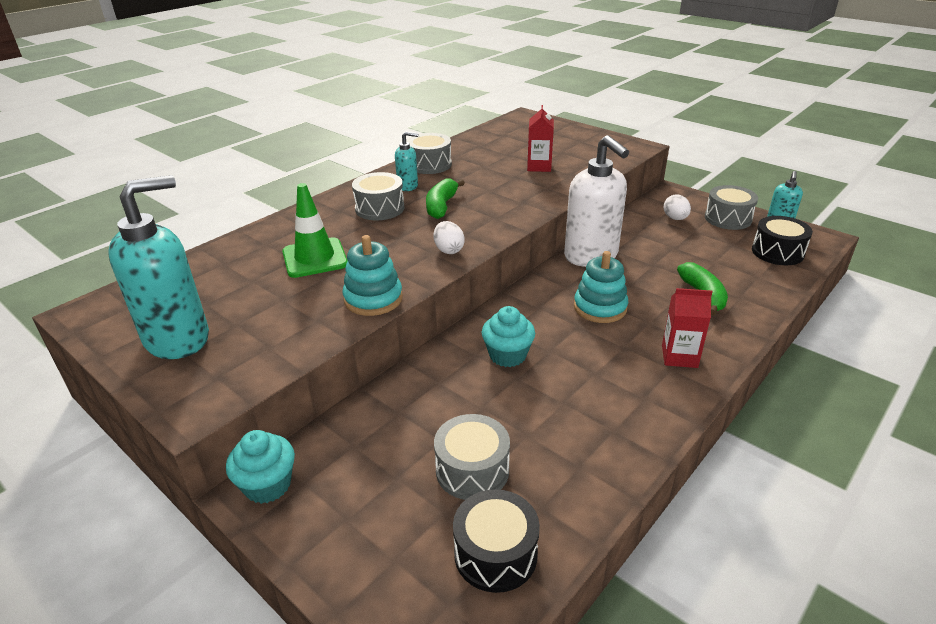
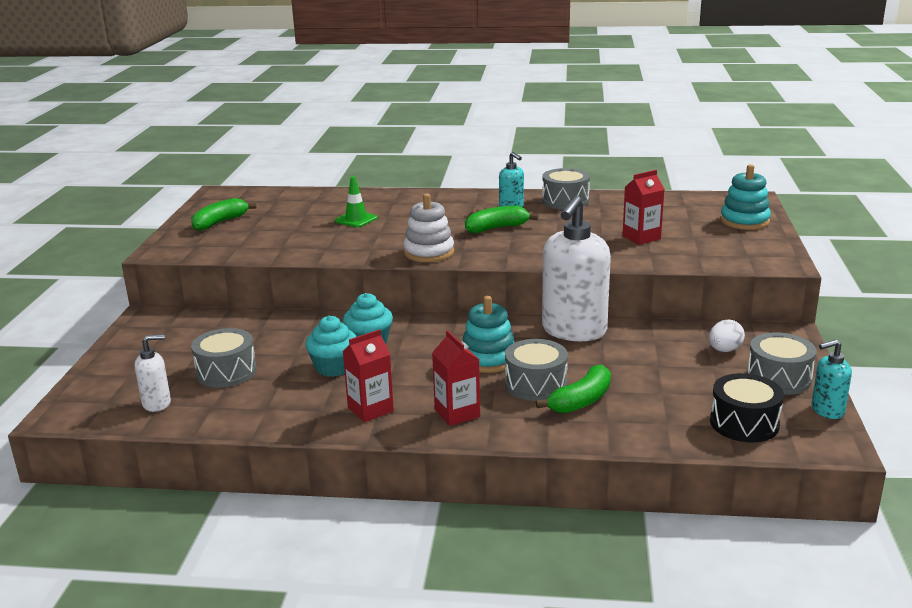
camera: 55 degrees right, 10 degrees down
(178, 339) = (220, 222): turquoise soap dispenser -> green banana
(267, 485) = (157, 317): turquoise cupcake -> turquoise cupcake (334, 367)
(315, 258) = (356, 219): green traffic cone -> green traffic cone, size x0.65
(373, 299) = (327, 253): turquoise stacking toy -> turquoise stacking toy (744, 221)
(380, 208) = (458, 212): grey drum -> grey drum (536, 384)
(449, 250) = (429, 252): white egg -> white stacking toy
(495, 553) = (157, 403): black drum -> white soap dispenser
(636, 400) = (370, 409): none -> red carton

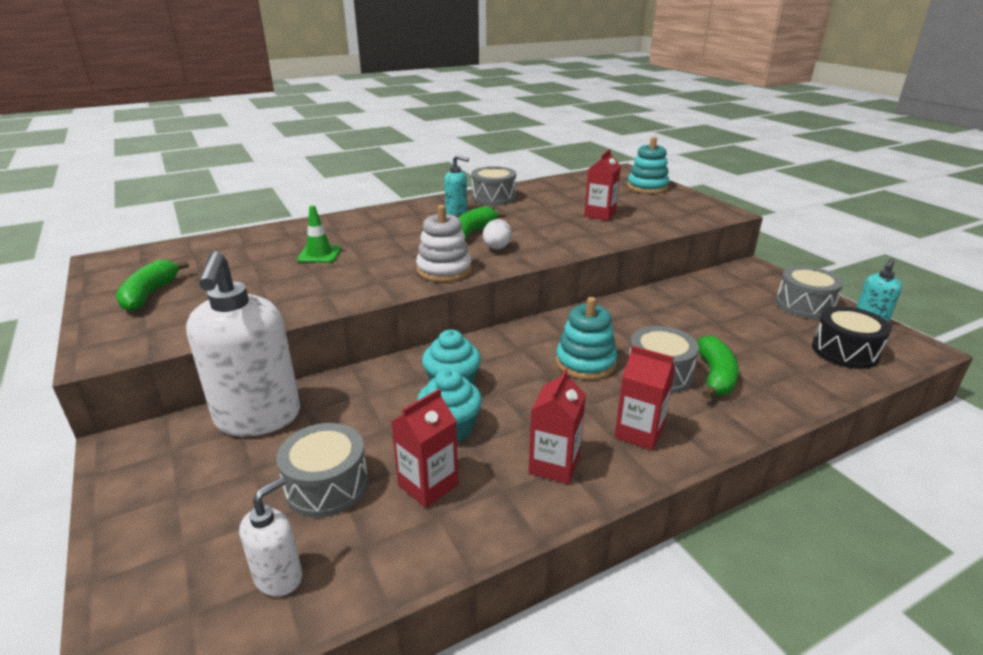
camera: 35 degrees left, 5 degrees up
(280, 392) = (428, 485): none -> red carton
(573, 331) = (614, 312): white soap dispenser -> white soap dispenser (258, 418)
(724, 350) = (739, 294): white egg -> white egg (497, 248)

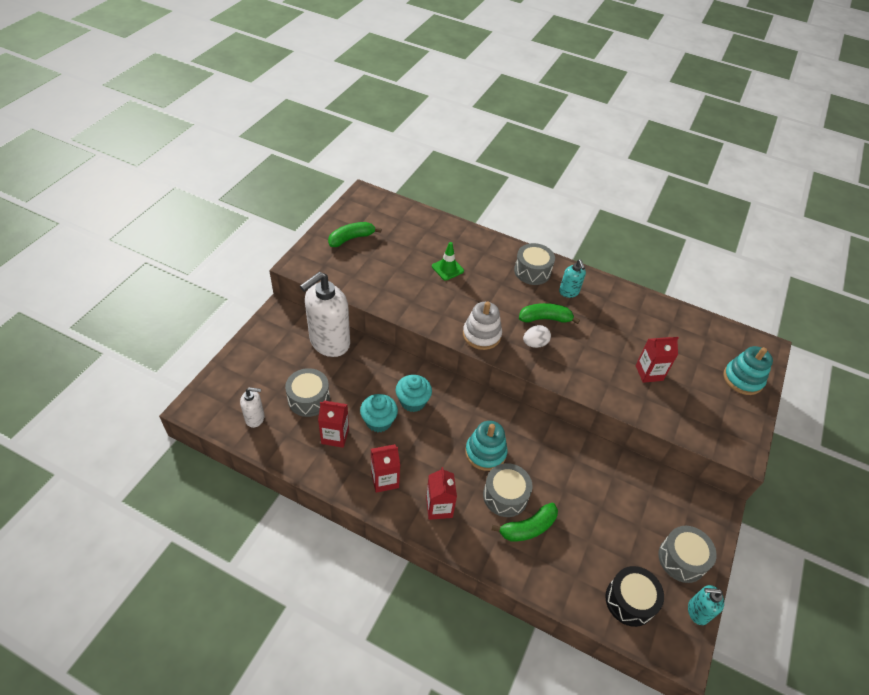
camera: 50 degrees right, 20 degrees up
(493, 197) = (614, 297): grey drum -> grey drum (532, 271)

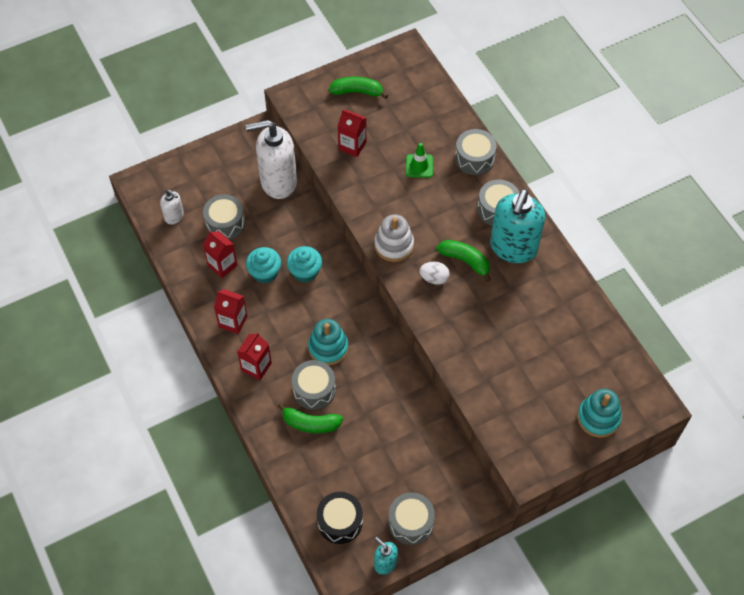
camera: 40 degrees right, 10 degrees up
(483, 245) = (474, 158): none -> grey drum
(569, 292) = (513, 248): turquoise soap dispenser -> turquoise soap dispenser, size x2.10
(649, 373) = (513, 361): red carton -> red carton (352, 146)

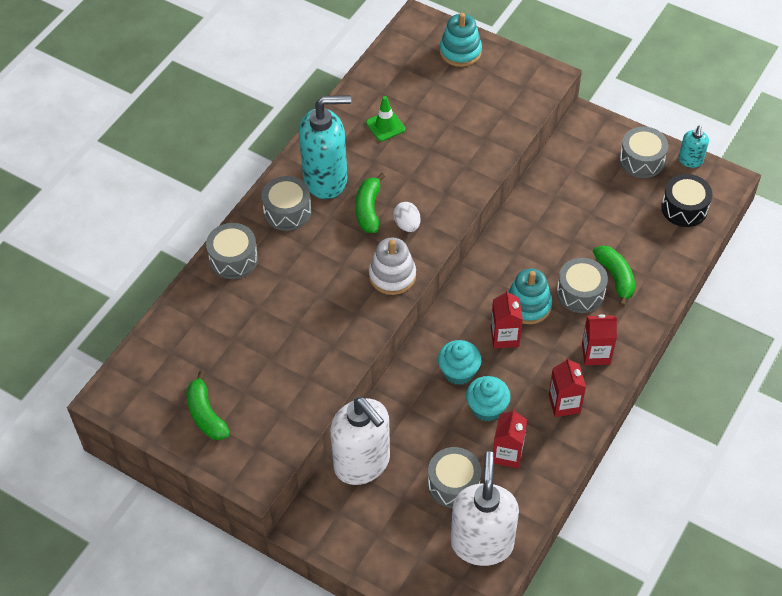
camera: 120 degrees left, 5 degrees down
(174, 216) = (482, 543): white soap dispenser -> white soap dispenser, size x2.10
(352, 146) = (288, 378): red carton -> red carton (504, 337)
(419, 166) = (276, 302): green traffic cone -> green traffic cone (385, 126)

